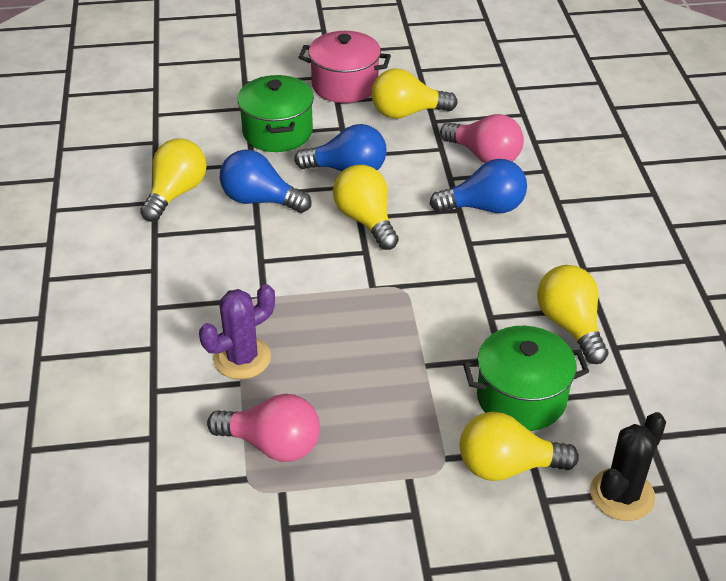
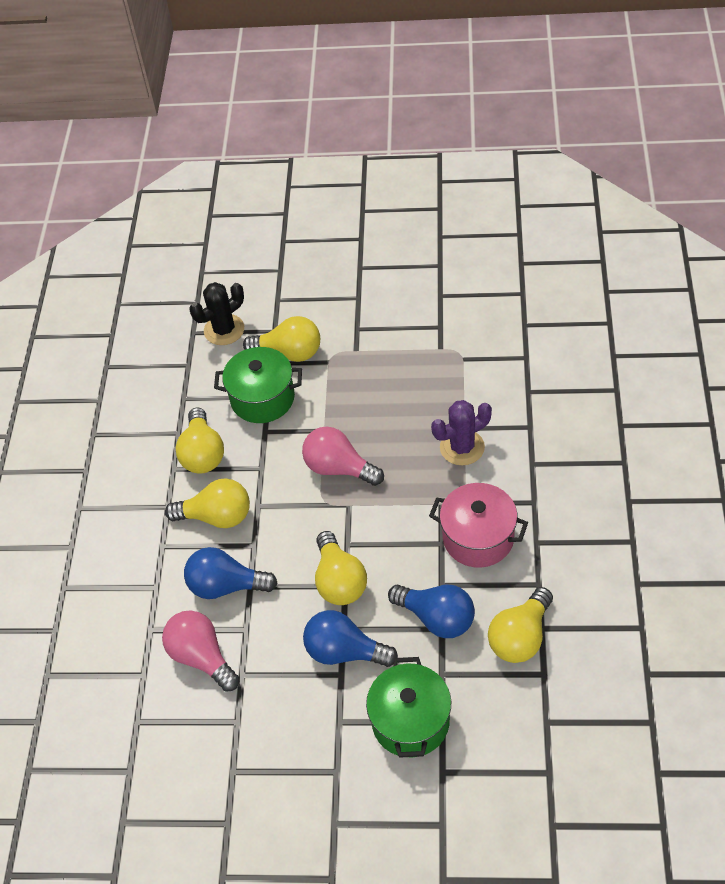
camera: 165 degrees left, 10 degrees up
(272, 444) = (444, 379): pink light bulb -> pink light bulb (339, 468)
(345, 85) = (322, 801): pink pot -> pink pot (478, 538)
(407, 113) = (262, 739): yellow light bulb -> yellow light bulb (217, 516)

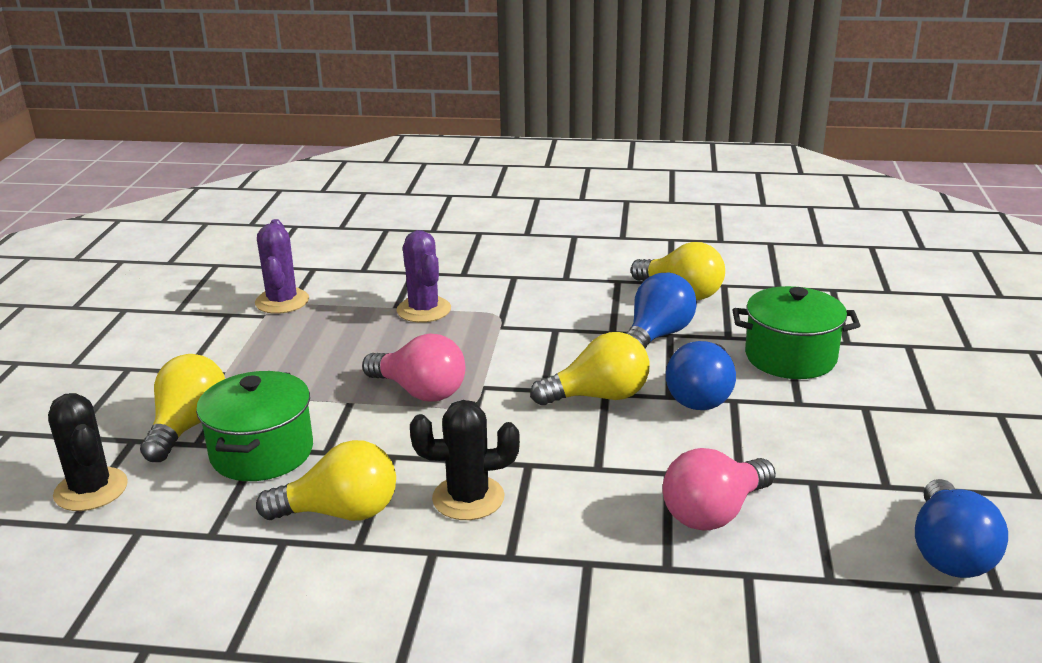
camera: 90 degrees left, 25 degrees down
(217, 516) = (468, 498): yellow light bulb -> black cactus
(226, 585) = (594, 489): blue light bulb -> blue light bulb (949, 552)
(339, 468) = (420, 391): pink light bulb -> pink light bulb turned 90 degrees counterclockwise
(464, 353) = (282, 301): none -> purple cactus
(478, 538) = (553, 307): pink pot -> none

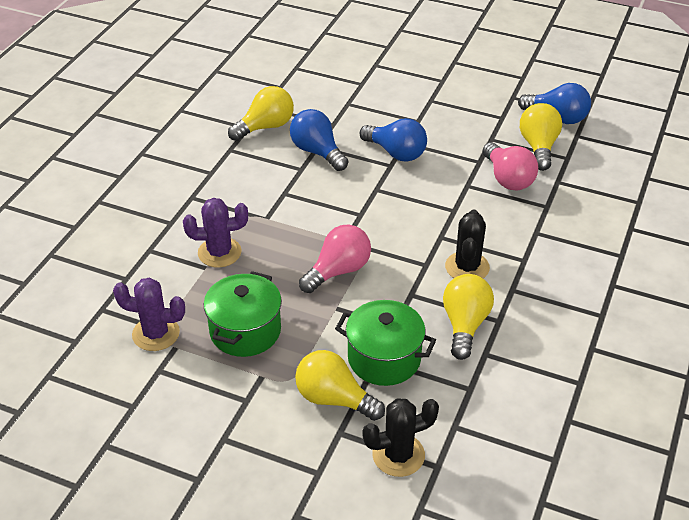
camera: 75 degrees left, 15 degrees up
(598, 396) = (379, 193): yellow light bulb -> yellow light bulb (538, 147)
(790, 357) = (369, 108): green pot -> green pot (245, 331)

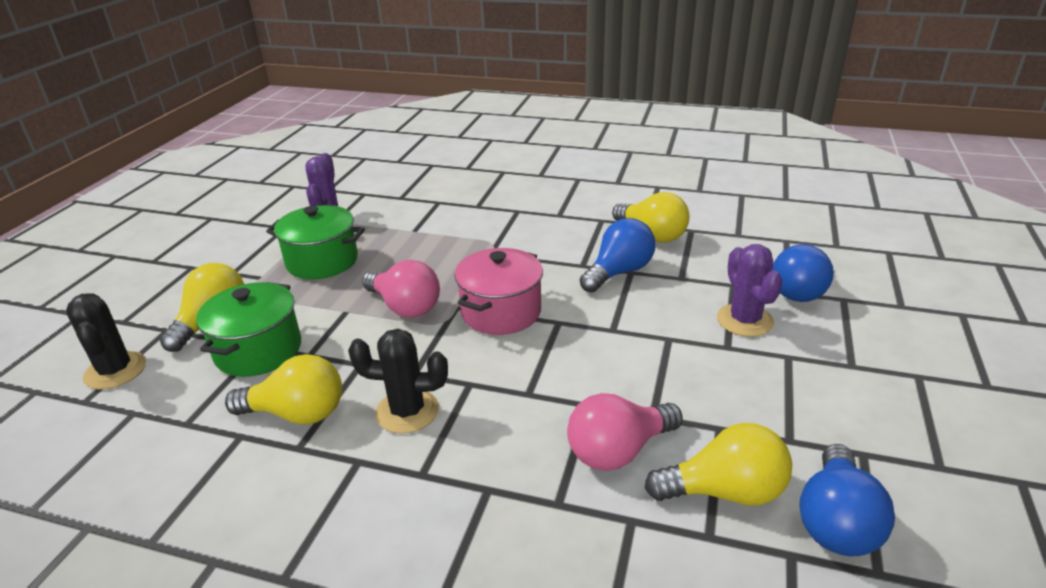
camera: 85 degrees right, 10 degrees down
(219, 252) = (435, 235): purple cactus -> purple cactus (744, 320)
(357, 217) = (501, 312): none -> pink pot
(396, 153) = (641, 332): blue light bulb -> blue light bulb (799, 290)

